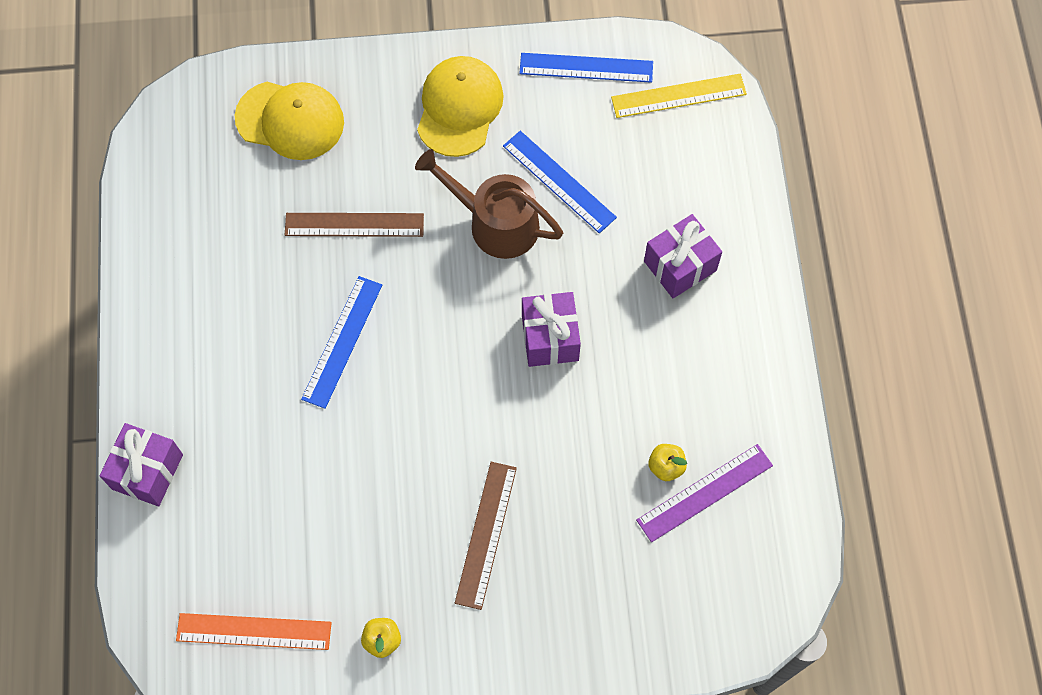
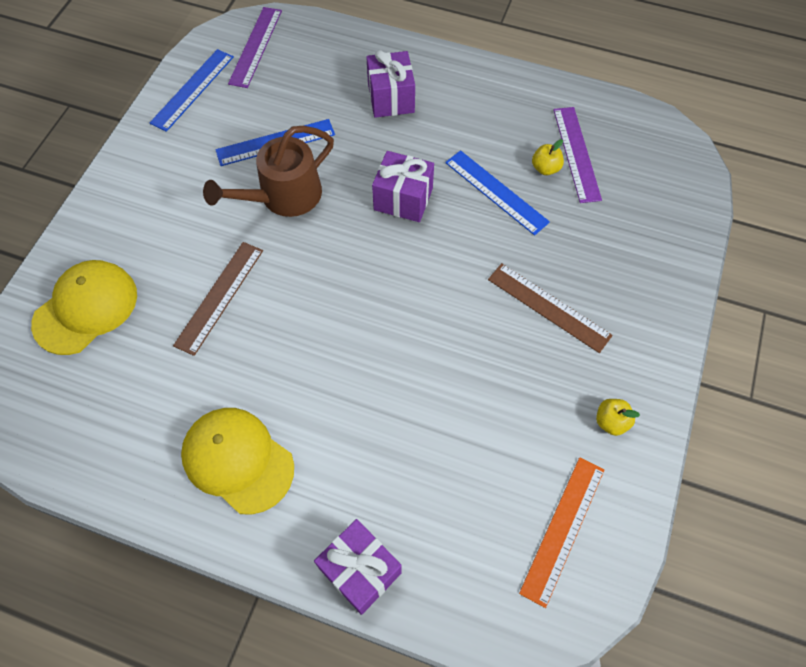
camera: 65 degrees left, 5 degrees down
(342, 341) = (322, 348): blue ruler -> blue ruler (496, 192)
(459, 108) = (166, 181): yellow cap -> yellow cap (238, 460)
(678, 95) = (255, 46): yellow ruler -> purple ruler

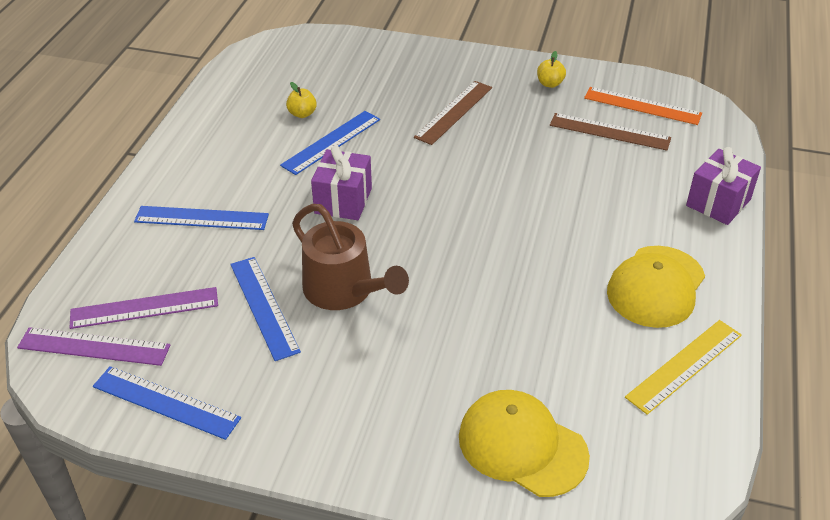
camera: 95 degrees left, 20 degrees down
(132, 459) = (684, 365): none -> yellow ruler
(219, 297) = (483, 326): brown ruler -> brown ruler (609, 132)
(391, 98) = (202, 218): purple gift -> blue ruler
(576, 153) = (284, 96): purple ruler -> purple ruler (144, 308)

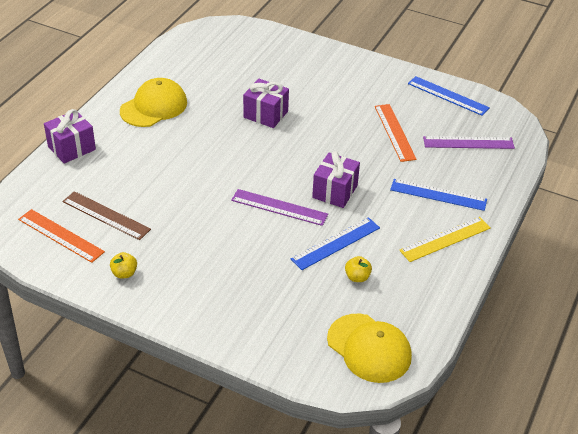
camera: 170 degrees left, 0 degrees up
(94, 347) = (494, 127): purple ruler -> purple ruler (279, 207)
(263, 307) = (395, 132): blue ruler -> orange ruler
(344, 290) = (344, 133): brown watering can -> none
(454, 112) = (224, 256): brown ruler -> none
(477, 303) = (265, 114): none -> purple gift
(522, 446) = (269, 53): yellow cap -> yellow cap (369, 348)
(684, 365) = (167, 70): yellow ruler -> yellow ruler (445, 239)

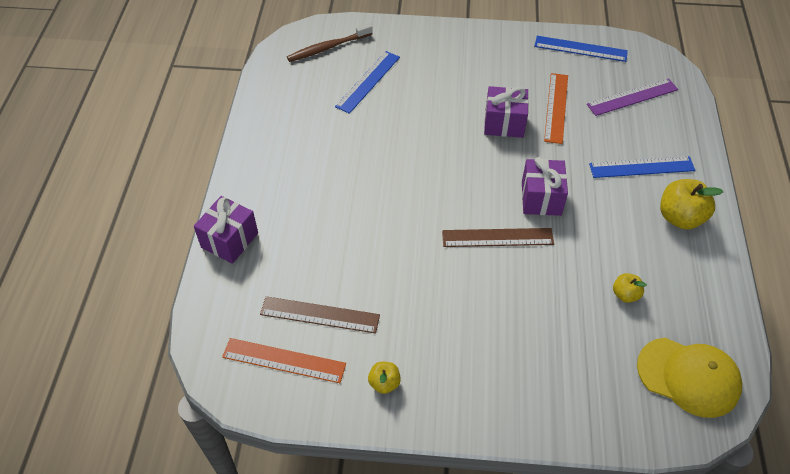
camera: 20 degrees left, 10 degrees up
(154, 107) = (291, 156): yellow cap -> none
(233, 40) = (328, 47): none -> brown toothbrush
(265, 114) = (415, 128): purple gift -> purple gift (504, 123)
(279, 207) = (497, 237): purple ruler -> brown ruler
(336, 243) = (580, 261): blue ruler -> blue ruler (368, 81)
(395, 132) = (556, 107): orange ruler -> orange ruler turned 45 degrees clockwise
(445, 239) = (680, 217): yellow ruler -> yellow apple

